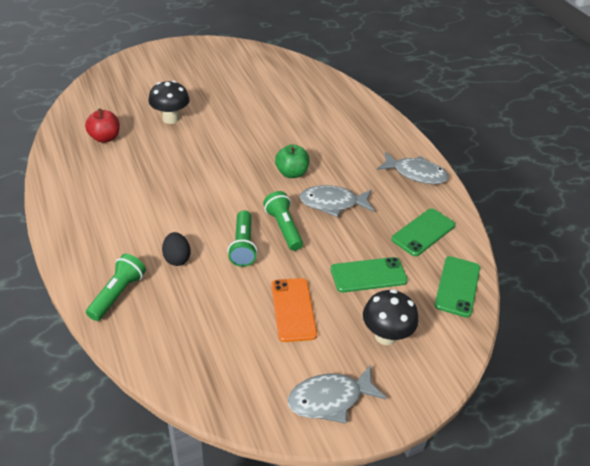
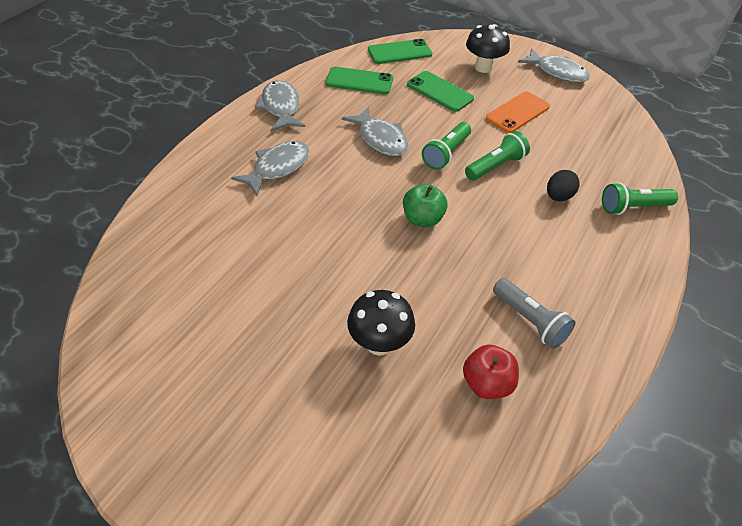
camera: 125 degrees left, 5 degrees up
(113, 174) = (530, 321): none -> grey flashlight
(291, 173) = (367, 183): green apple -> green apple (422, 219)
(344, 144) = (278, 168): none -> grey fish

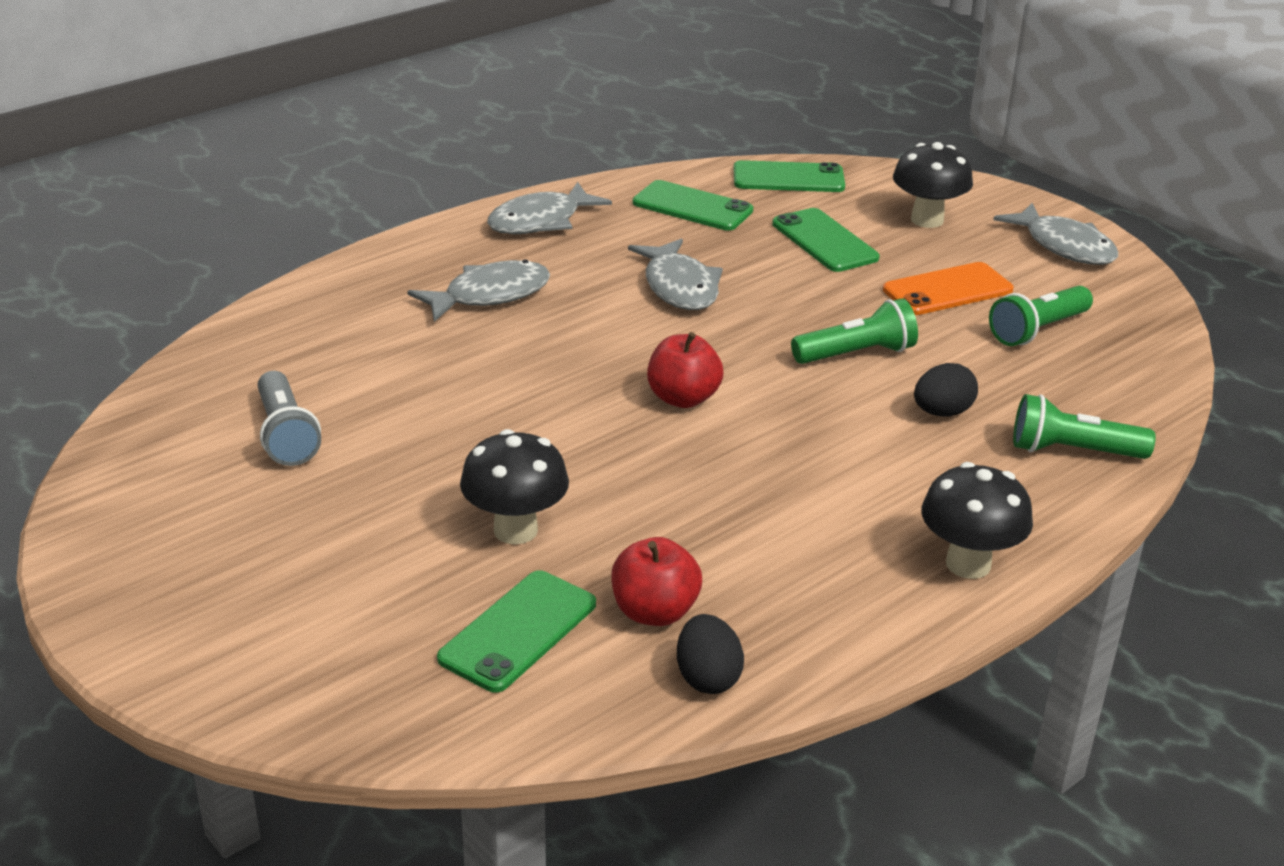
camera: 20 degrees right, 15 degrees down
(281, 107) = (541, 221): grey fish -> grey fish turned 135 degrees counterclockwise
(419, 423) = (518, 631): none -> green phone
(422, 219) = (683, 398): green apple -> red apple
(446, 154) = (780, 323): green flashlight -> green flashlight (1038, 330)
(530, 321) = (779, 555): grey flashlight -> grey flashlight (286, 435)
(540, 425) = (707, 678): none -> black egg
(626, 299) = (968, 564): none -> black mushroom

